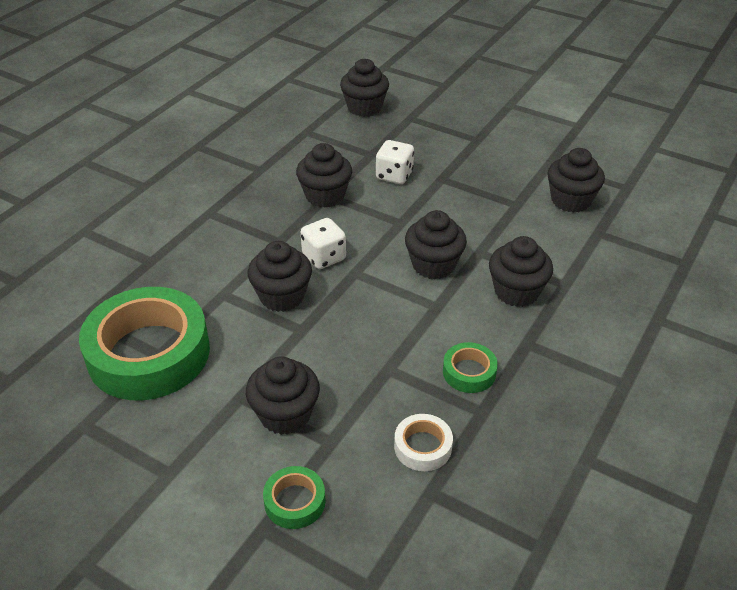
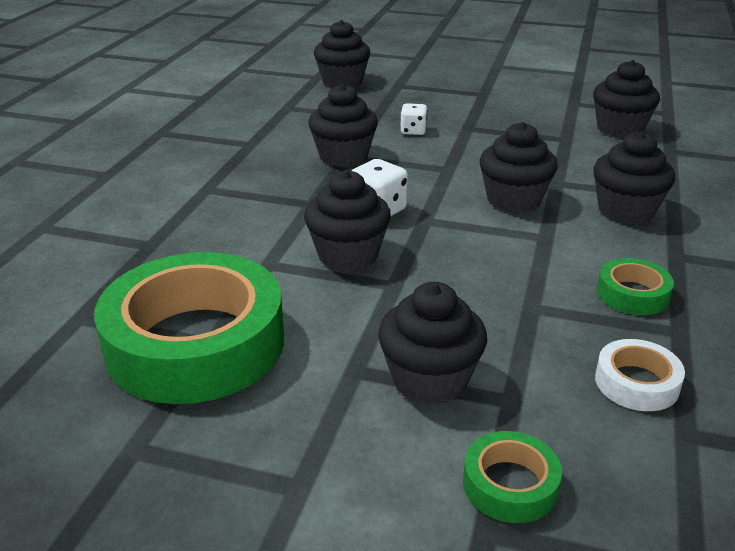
camera: 15 degrees left, 10 degrees down
(394, 175) = (413, 131): white dice -> white dice, size x0.66

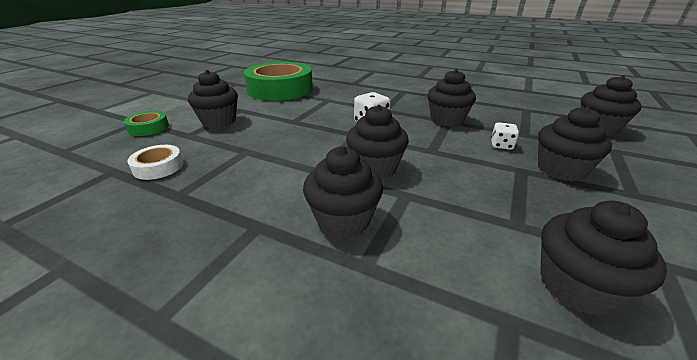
camera: 100 degrees right, 0 degrees up
(348, 255) = (326, 114): black cupcake -> black cupcake (560, 170)
(632, 294) = (228, 188): green tape -> none

